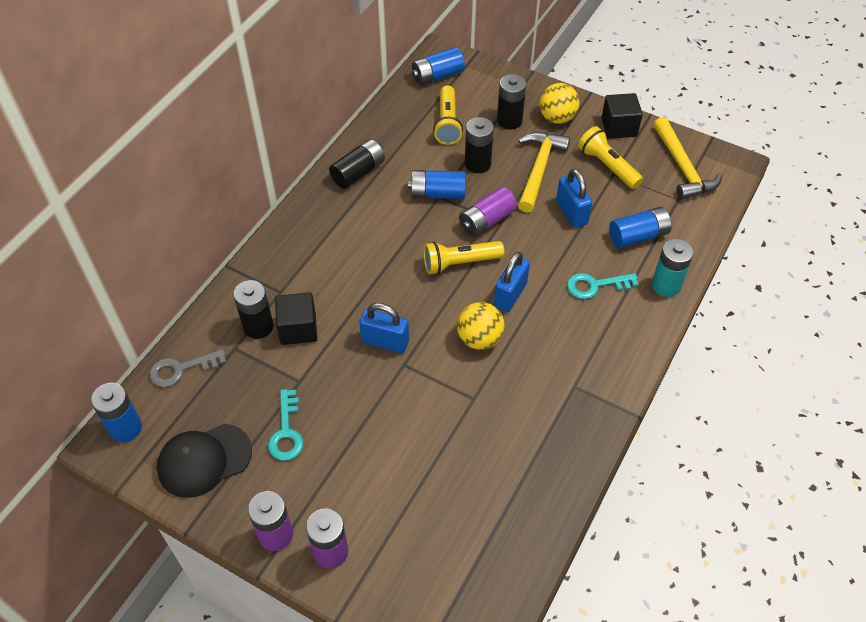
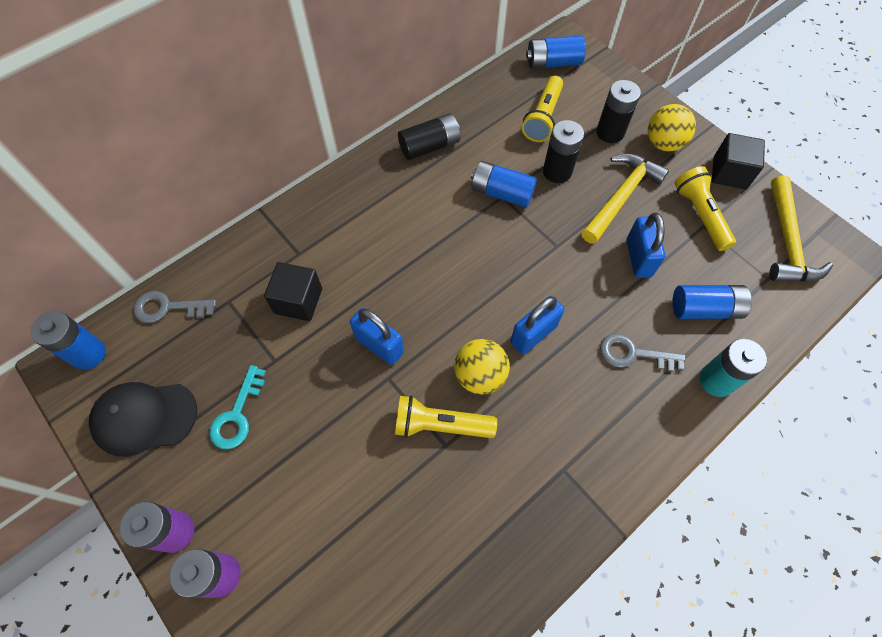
camera: 20 degrees right, 10 degrees up
(258, 326) = (261, 285): black battery -> none
(460, 263) = (494, 279): yellow flashlight -> yellow flashlight (440, 425)
(487, 221) = (541, 239): purple battery -> none
(595, 285) = (633, 354): turquoise key -> grey key

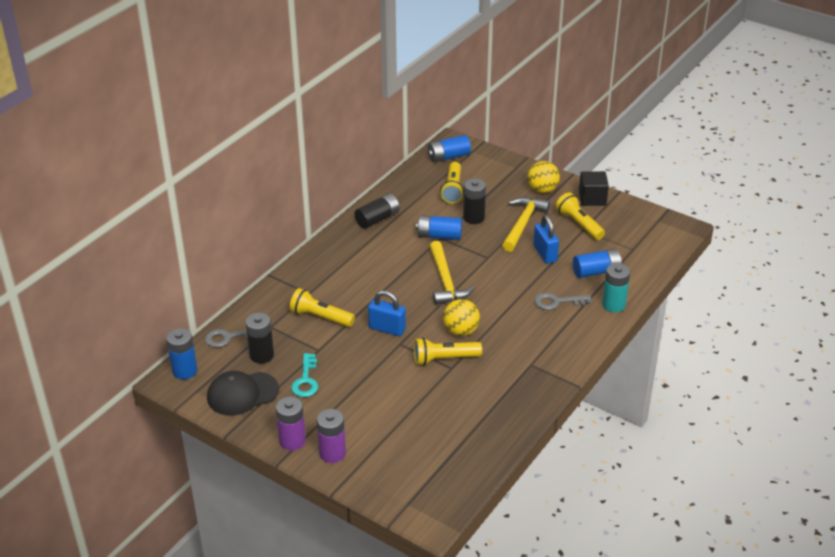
camera: 15 degrees left, 25 degrees down
(298, 301) = (320, 317): black cube -> yellow flashlight
(533, 334) = (488, 304): blue padlock -> none
(610, 132) = (503, 190): black battery -> black battery (261, 355)
(787, 241) = (640, 228): yellow hammer -> yellow hammer (445, 281)

